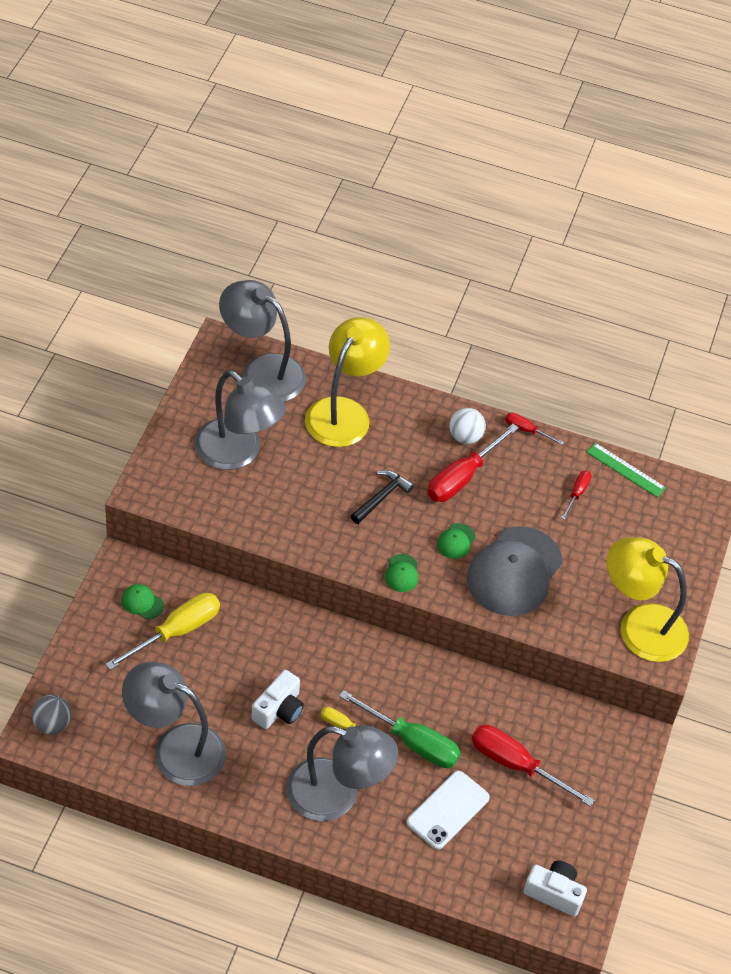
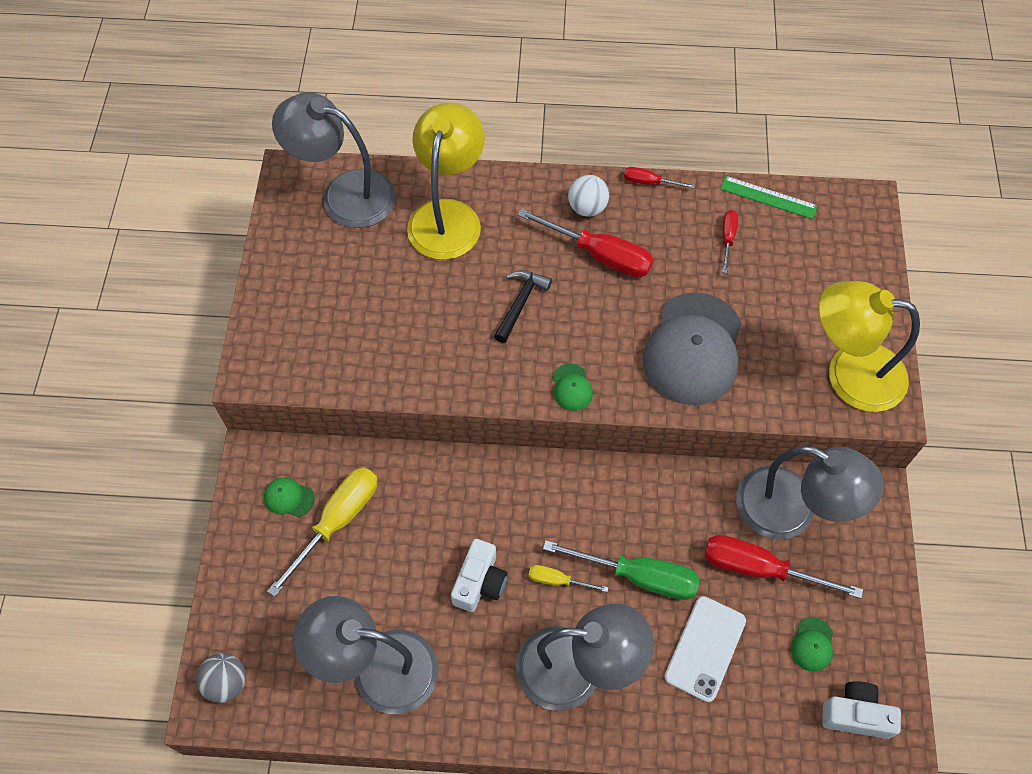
camera: 10 degrees left, 10 degrees up
(237, 453) = (345, 297): grey lamp -> grey lamp (791, 511)
(456, 541) = (618, 332): green cap -> green cap (812, 644)
(462, 477) = (600, 255): red screwdriver -> red screwdriver turned 90 degrees counterclockwise

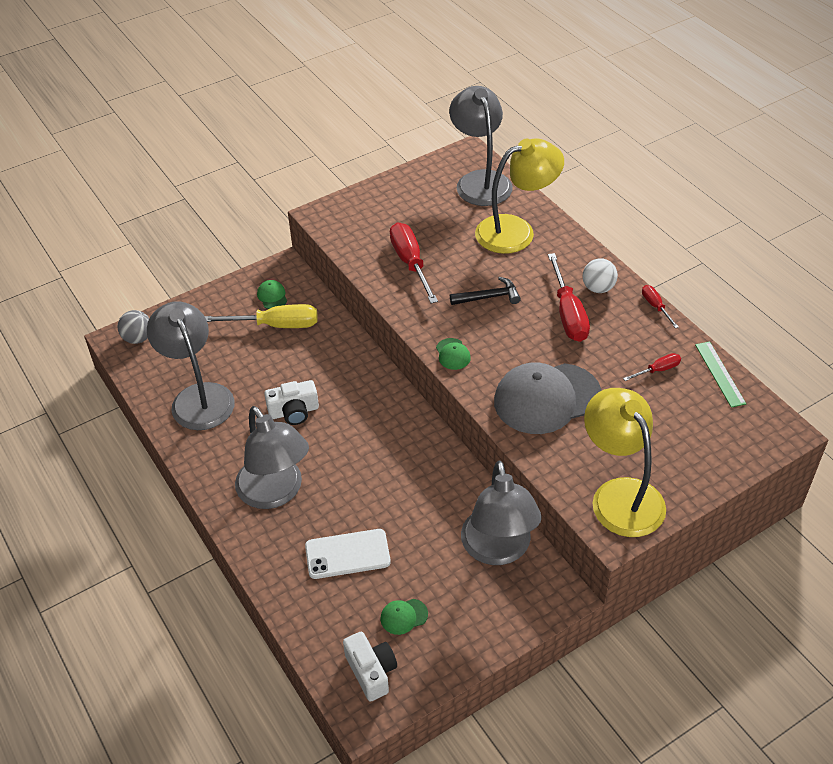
camera: 55 degrees right, 15 degrees down
(557, 580) = (328, 449): yellow screwdriver -> none
(572, 387) = (453, 354): green cap -> green cap turned 60 degrees counterclockwise
(638, 576) = (369, 489): green screwdriver -> none
(759, 569) = (435, 554): red screwdriver -> red screwdriver (410, 263)

